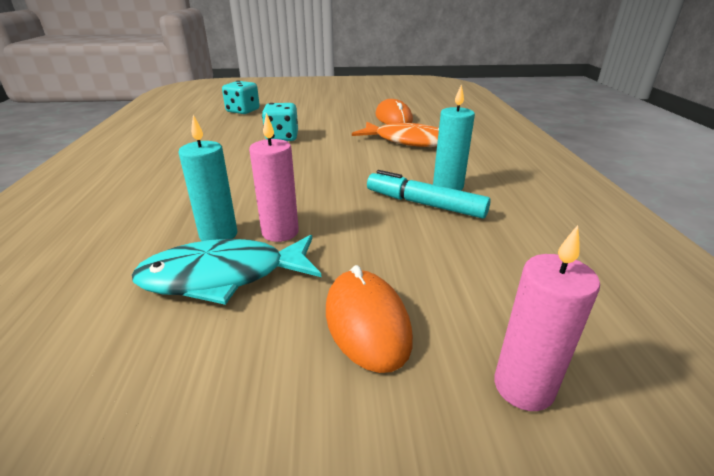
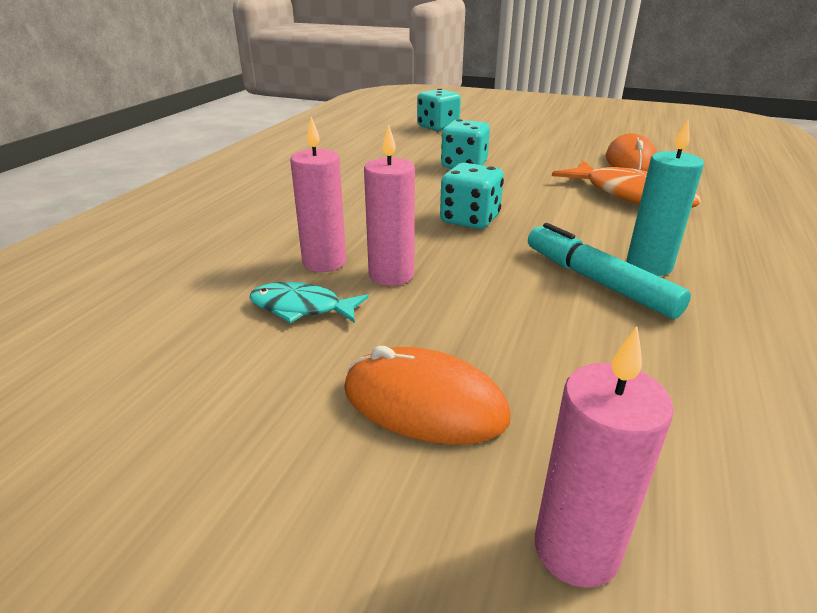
camera: 25 degrees right, 0 degrees up
(218, 235) = (324, 262): turquoise candle -> pink candle
(223, 277) = (301, 308): turquoise fish -> turquoise fish, size x0.57
(312, 178) = (470, 220): none -> turquoise dice
(367, 322) = (424, 403): orange mouse -> orange mouse turned 75 degrees counterclockwise

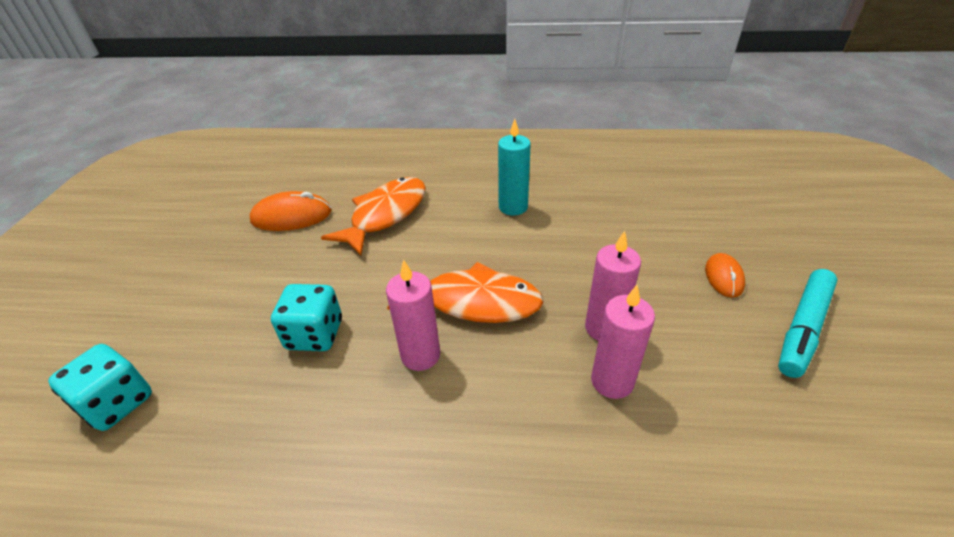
camera: 105 degrees left, 10 degrees up
(301, 308) = (688, 368): turquoise fish -> none
(424, 403) = (724, 277): orange mouse -> orange mouse, size x0.62
(470, 220) = (474, 301): turquoise dice -> orange fish
(576, 549) = (757, 223): pink candle -> pink candle (420, 355)
(597, 281) = (548, 226): turquoise marker -> turquoise marker (803, 328)

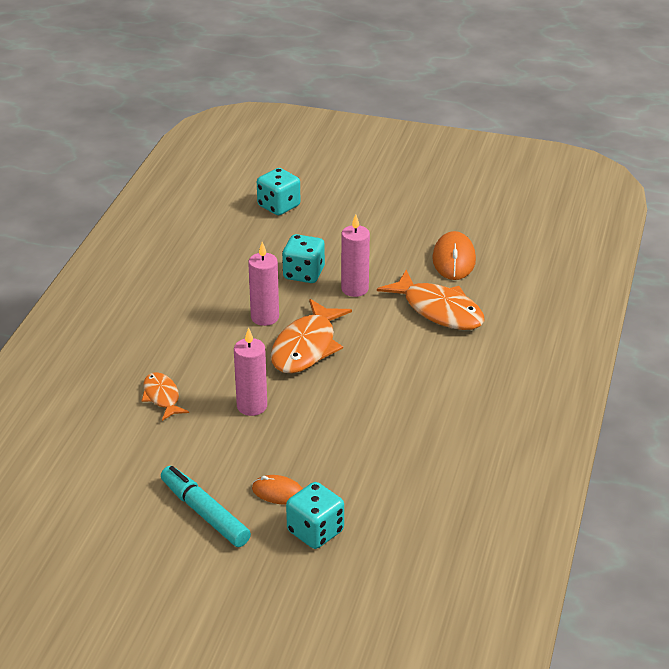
camera: 100 degrees right, 5 degrees down
(513, 207) = (426, 388): turquoise candle -> none
(612, 381) = (204, 397): pink candle -> pink candle (355, 289)
(636, 434) = (162, 397): none -> orange fish
(752, 243) = (315, 531): none -> turquoise dice

